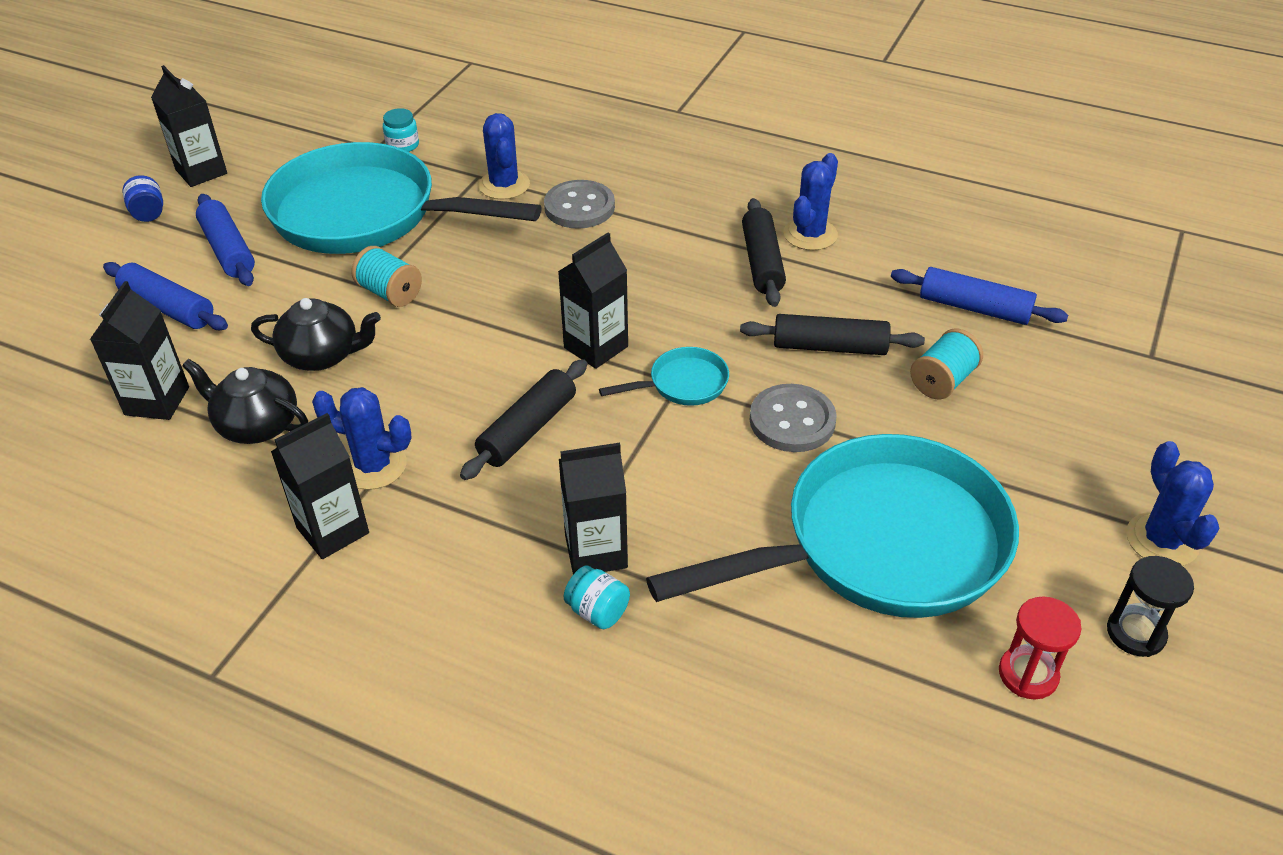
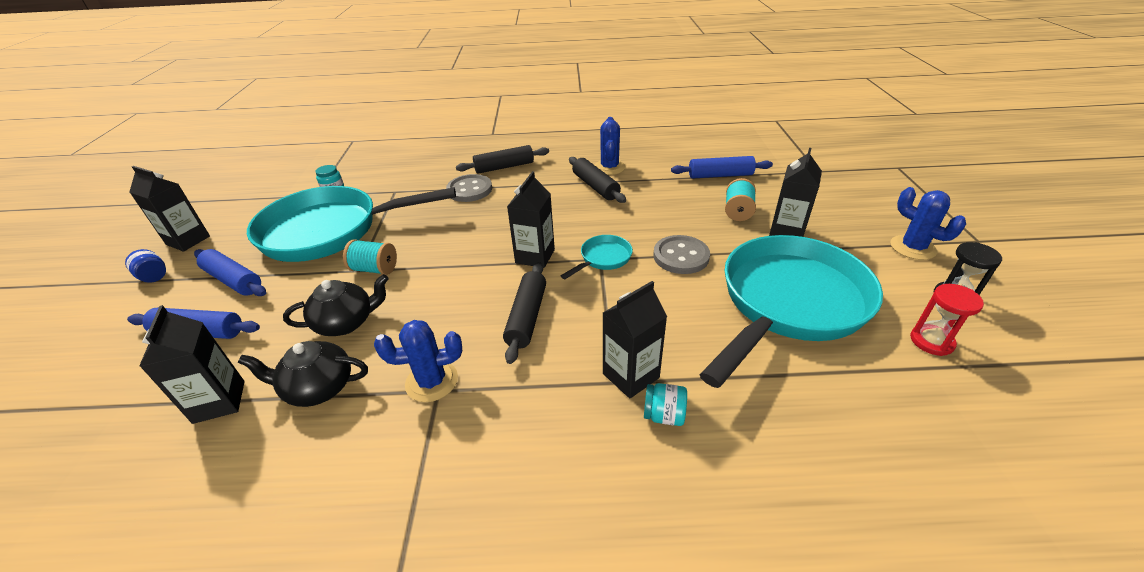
camera: 25 degrees left, 5 degrees down
(332, 530) = (428, 441): black carton -> black carton (786, 232)
(504, 185) = (414, 191): blue cactus -> none
(829, 347) = (666, 214): black rolling pin -> black rolling pin (504, 167)

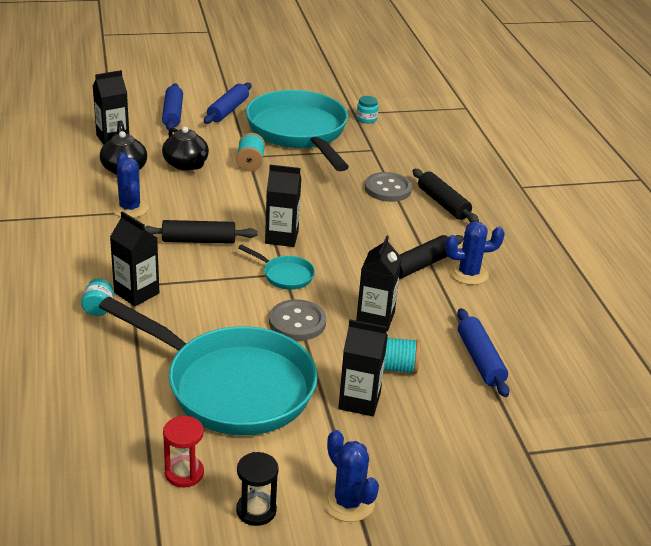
camera: 75 degrees right, 5 degrees down
(154, 276) = (228, 81): blue jar -> none
(188, 240) = (273, 79): black carton -> black carton (375, 318)
(912, 248) = (348, 502): blue cactus -> blue cactus turned 75 degrees counterclockwise

